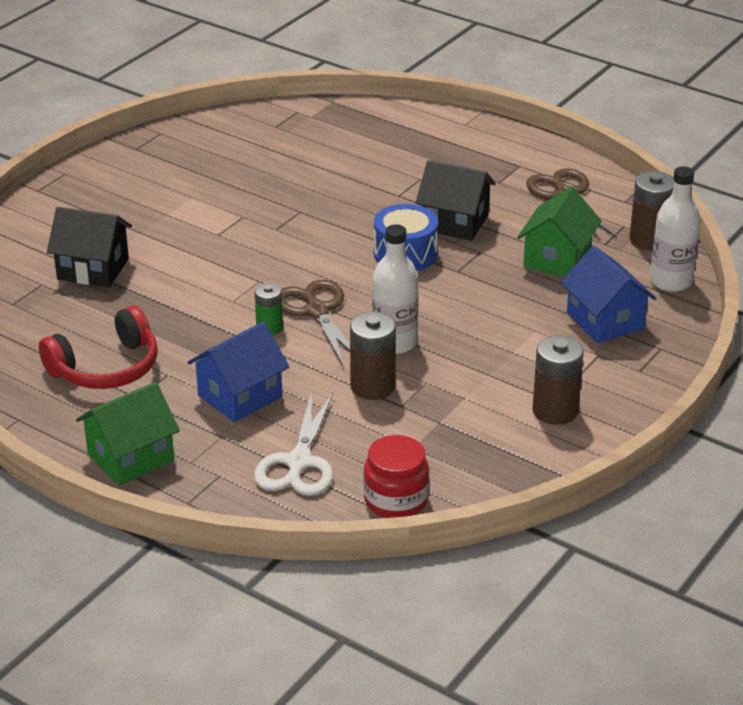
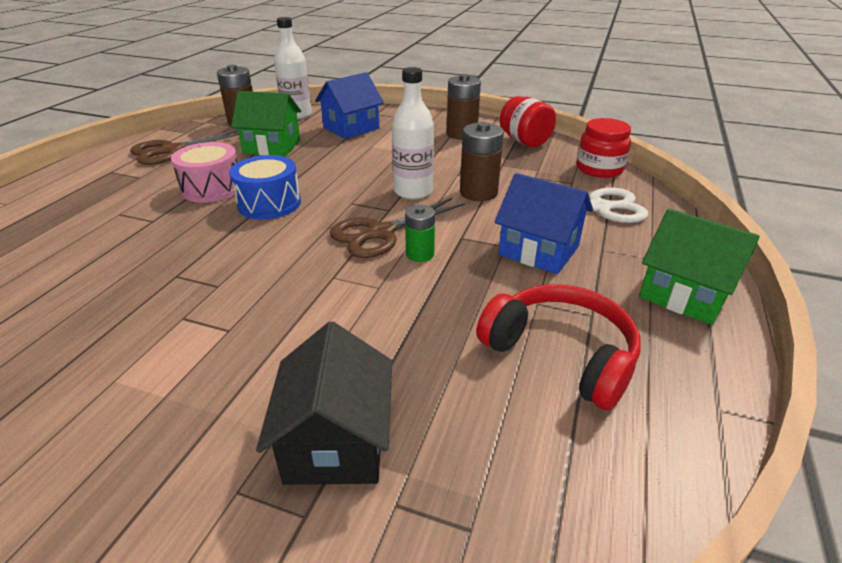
camera: 105 degrees left, 0 degrees up
(454, 222) = (212, 188): black house -> pink drum
(510, 462) = (525, 141): none -> red jar

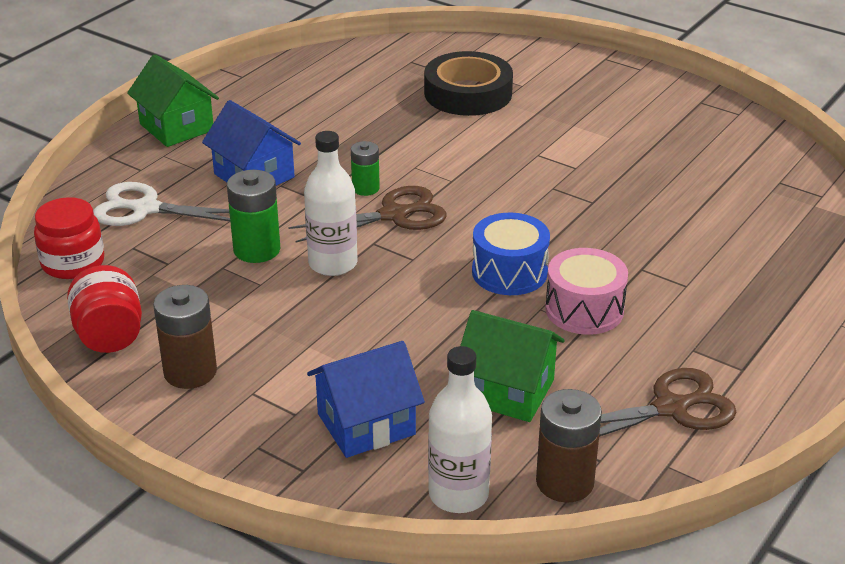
camera: 165 degrees left, 0 degrees up
(336, 442) = (468, 93): black house -> black tape
(478, 192) = (257, 250): brown battery -> green battery
(561, 354) = (307, 109): red headphones -> none

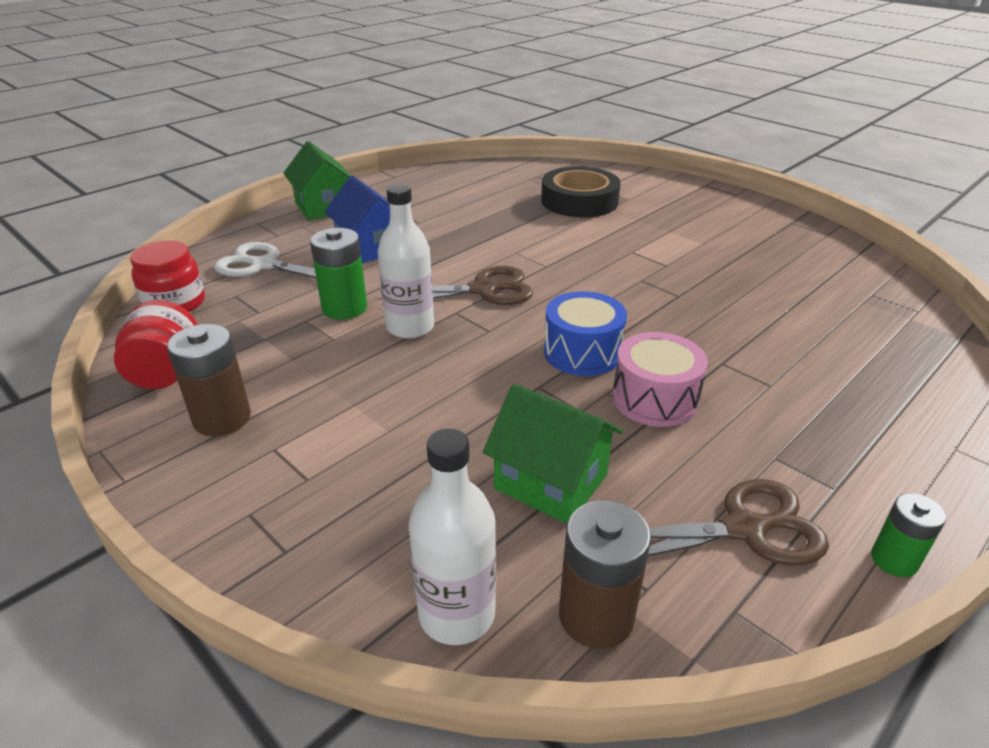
camera: 10 degrees right, 0 degrees up
(365, 188) = (465, 265): green battery -> green battery (894, 560)
(366, 424) = (379, 502): blue house -> none

